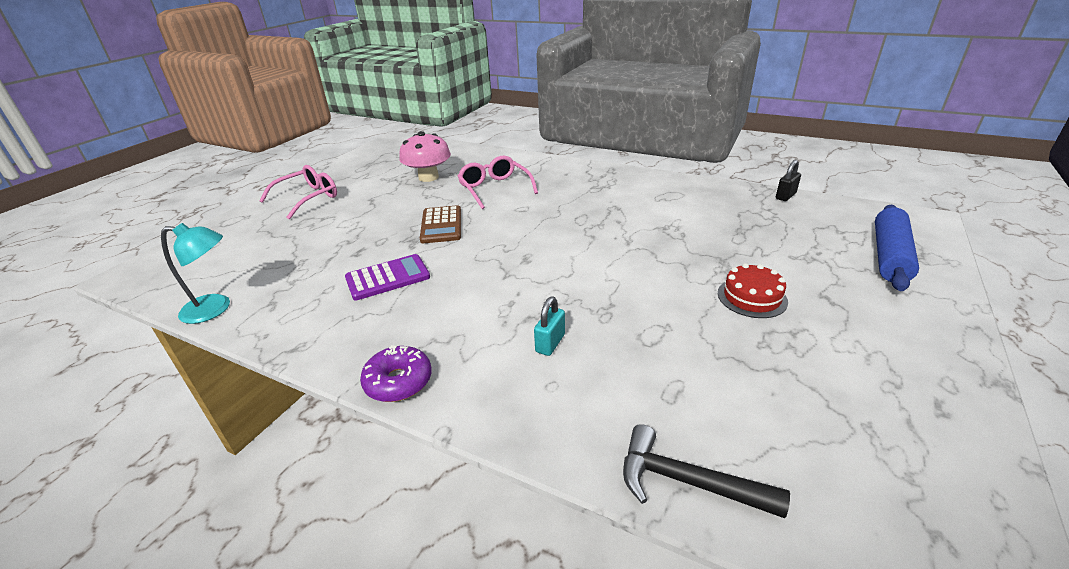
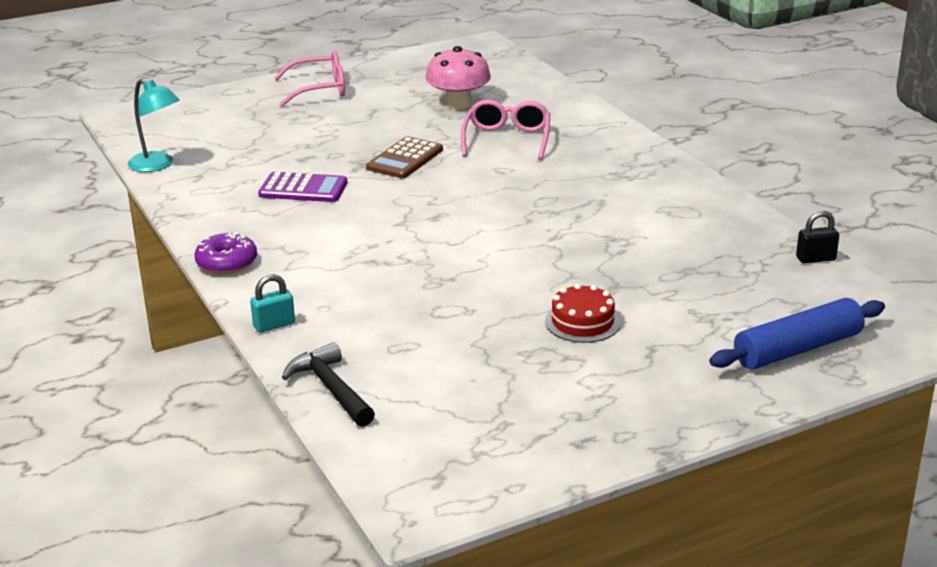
camera: 35 degrees right, 5 degrees down
(550, 343) = (361, 283): turquoise padlock -> turquoise padlock (274, 325)

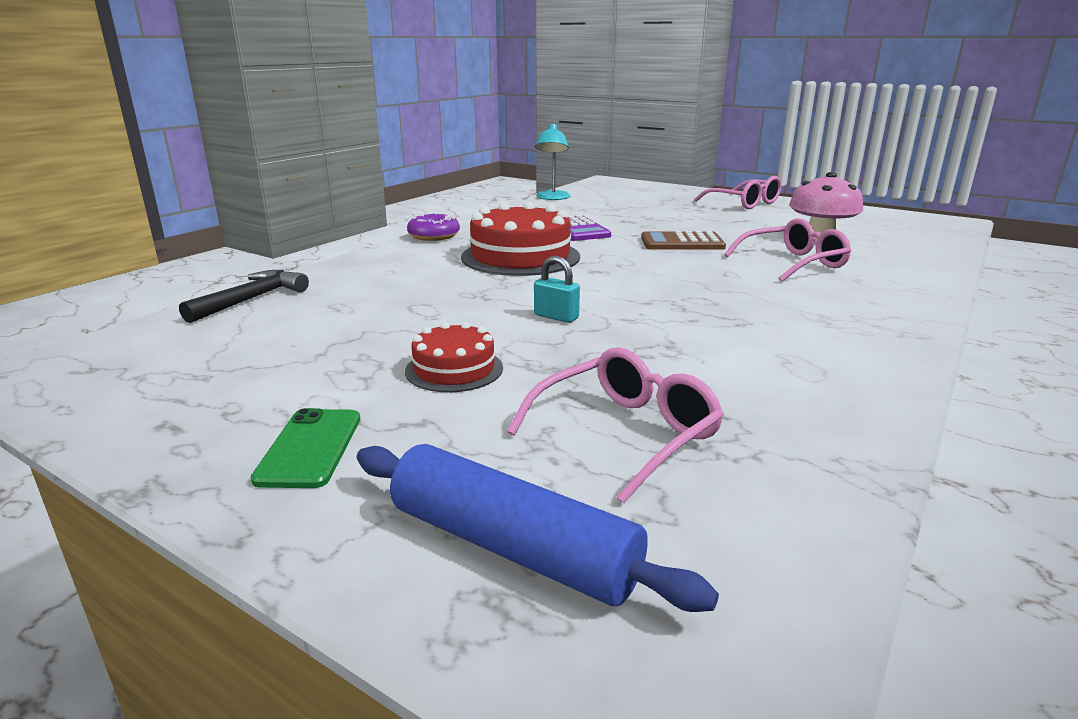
camera: 60 degrees right, 5 degrees down
(274, 325) = (348, 264): turquoise padlock -> turquoise padlock (556, 317)
(356, 237) = (520, 257): none -> red cake
(656, 391) = (310, 448): none -> green phone
(716, 290) = (625, 433): none -> pink glasses
(815, 259) = (842, 500): black padlock -> none

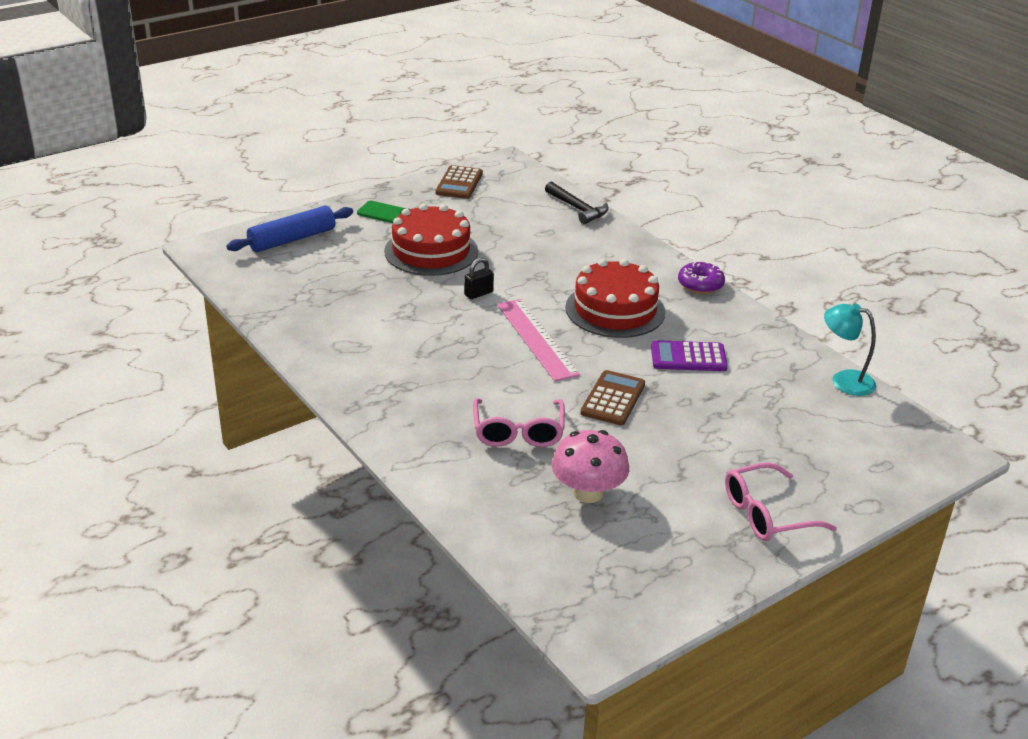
camera: 110 degrees right, 10 degrees up
(137, 399) = (459, 183): none -> brown calculator
(454, 369) = (431, 251): red cake -> red cake, size x1.85
(556, 317) = (478, 293): turquoise padlock -> black padlock
(623, 277) = (536, 339): none -> pink ruler
(625, 433) = (335, 276): pink glasses -> none

